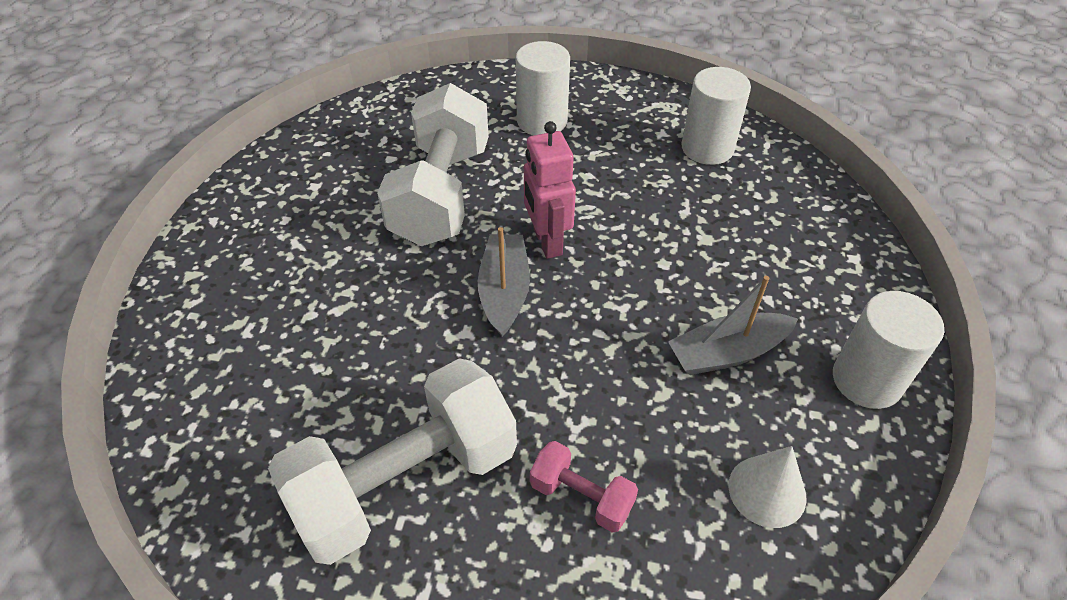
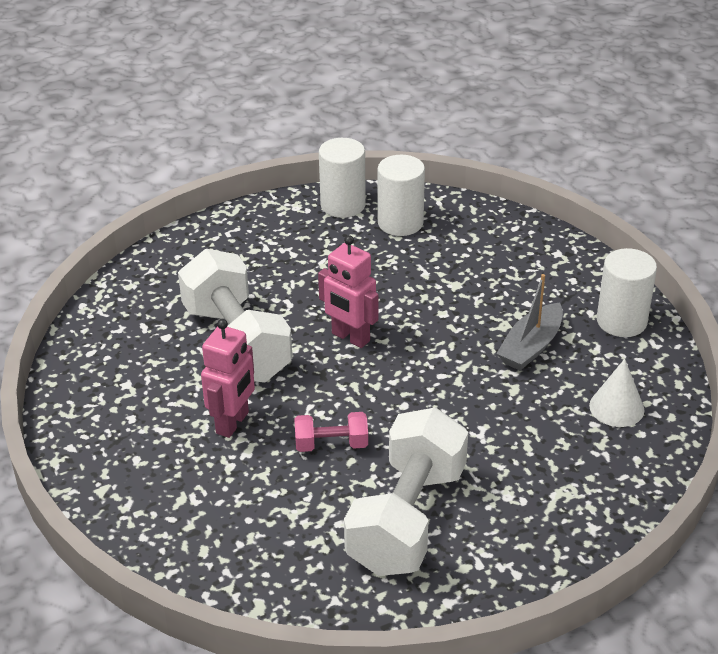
camera: 35 degrees left, 10 degrees down
(357, 272) = (233, 423): none -> pink robot
(504, 291) = (353, 382): grey boat -> none
(542, 121) = (258, 256): white cylinder -> white cylinder (343, 205)
(581, 497) = (519, 467): pink dumbbell -> pink dumbbell (331, 444)

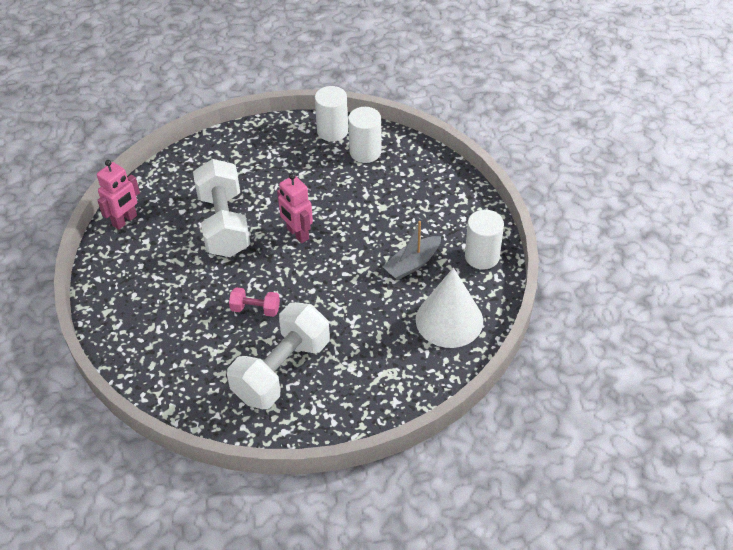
camera: 15 degrees right, 10 degrees up
(233, 423) = (200, 281): pink robot -> pink robot (125, 220)
(616, 407) = (449, 320): white cone -> white cone, size x1.83

